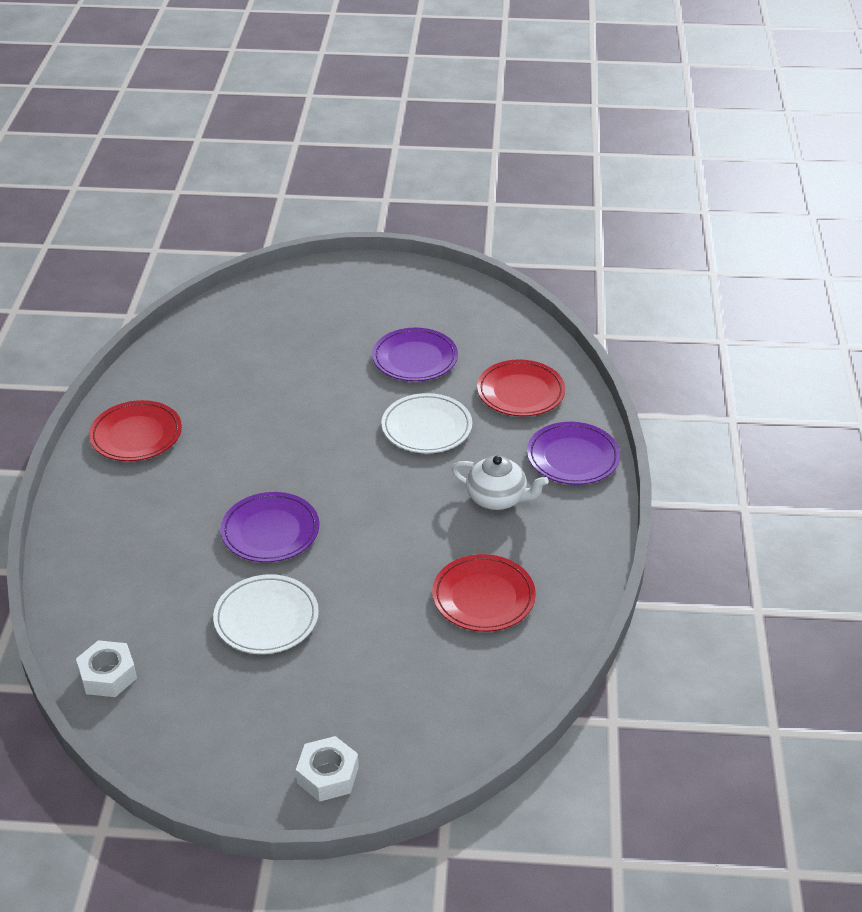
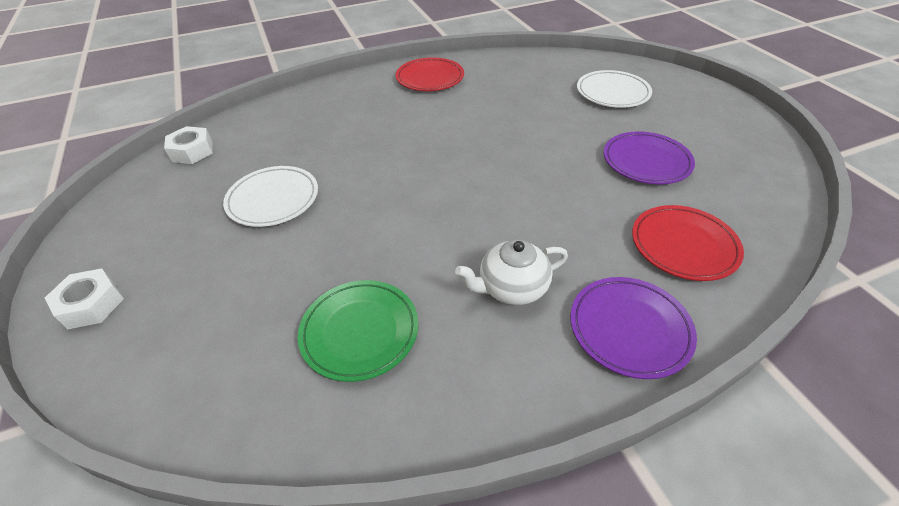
camera: 65 degrees right, 5 degrees up
(270, 531) = (372, 165): purple plate -> none
(426, 427) = (566, 201): white plate -> white plate (612, 93)
(483, 597) = (360, 332): red plate -> green plate
(497, 498) = (511, 287): white teapot -> white teapot turned 75 degrees clockwise

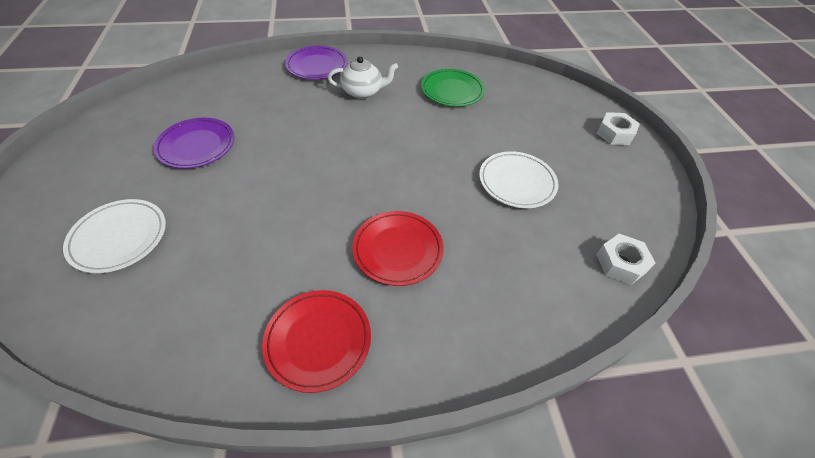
camera: 170 degrees left, 5 degrees up
(683, 245) = (246, 90): red plate -> red plate (398, 250)

